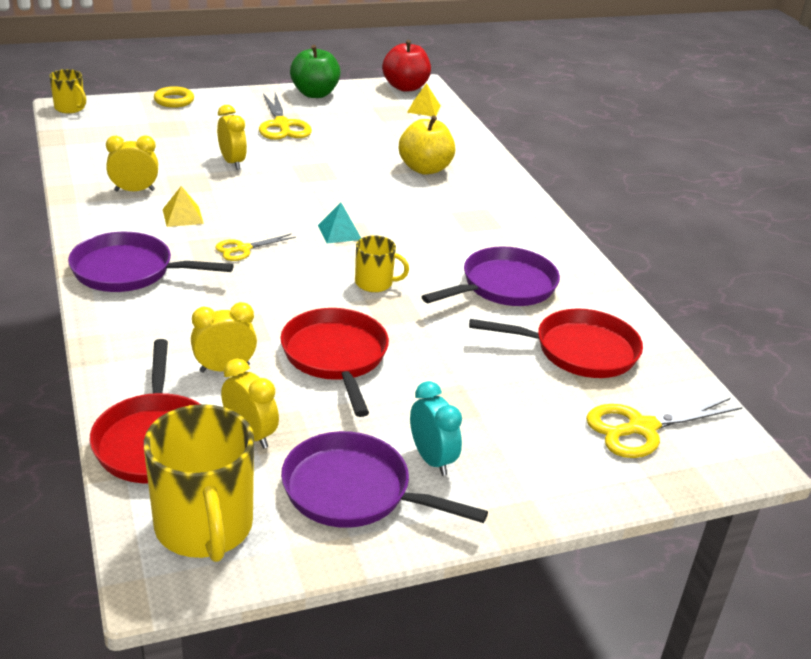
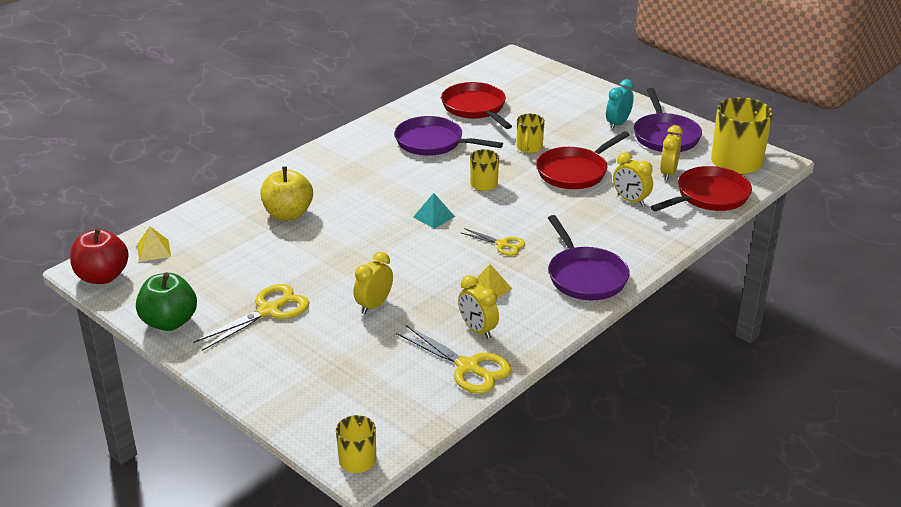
camera: 115 degrees left, 0 degrees up
(174, 100) = (270, 401): yellow ring -> none
(431, 348) = (529, 147): none -> yellow mug
(642, 428) = (523, 82): yellow scissors -> yellow scissors (467, 367)

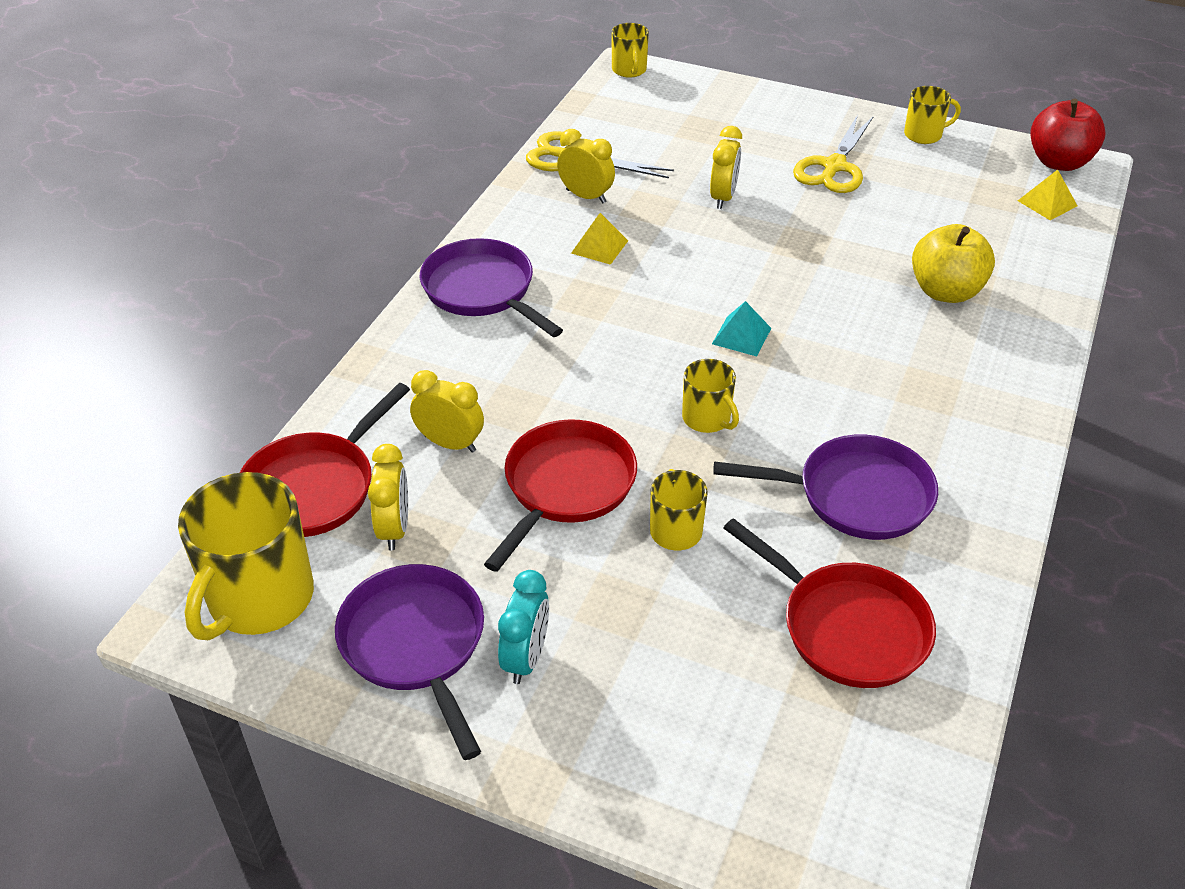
camera: 160 degrees right, 10 degrees up
(169, 322) = (924, 135): green apple -> yellow mug
(502, 244) = (616, 313): yellow scissors -> none

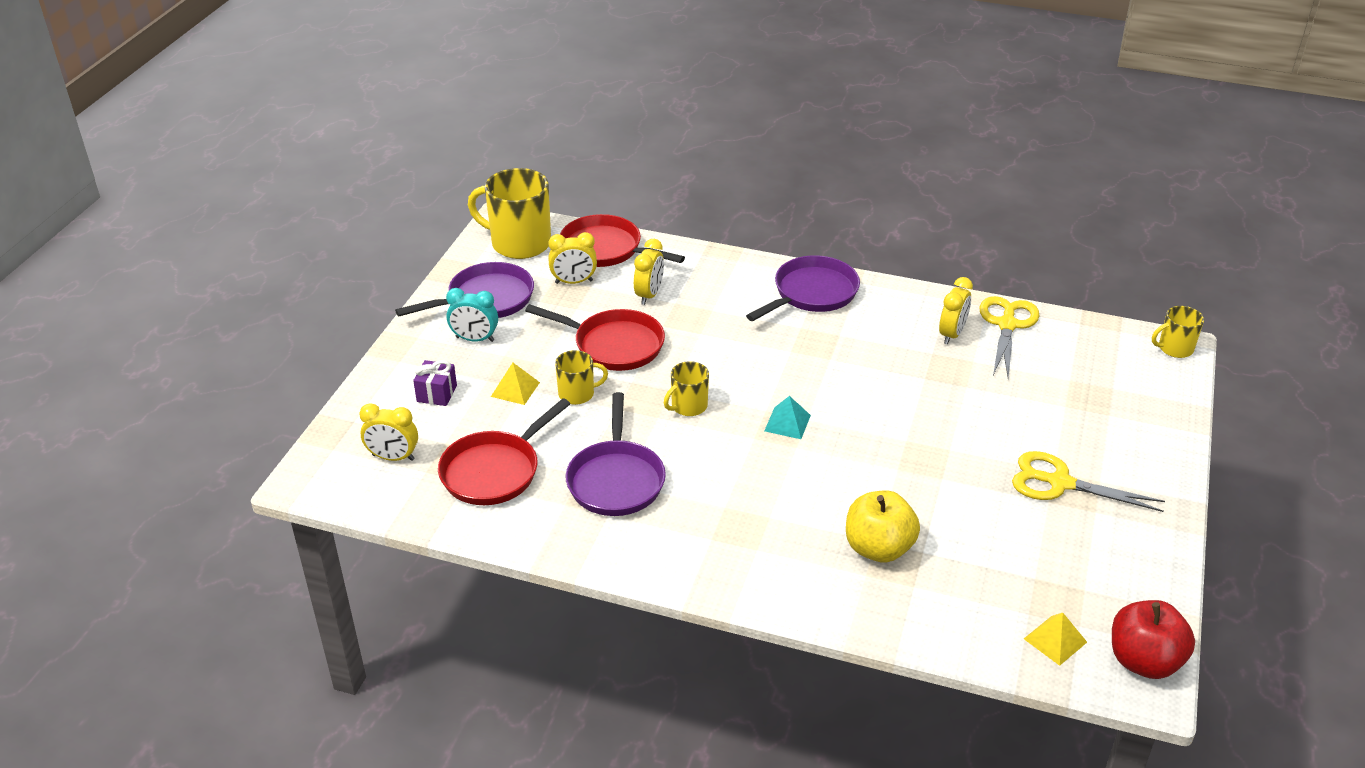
camera: 85 degrees right, 5 degrees down
(599, 247) = (883, 345): yellow pyramid -> yellow pyramid (515, 389)
(665, 707) = (437, 394): none -> purple gift
(723, 197) = (979, 411): yellow clock -> yellow clock (393, 457)
(924, 135) = (1151, 552): yellow mug -> none

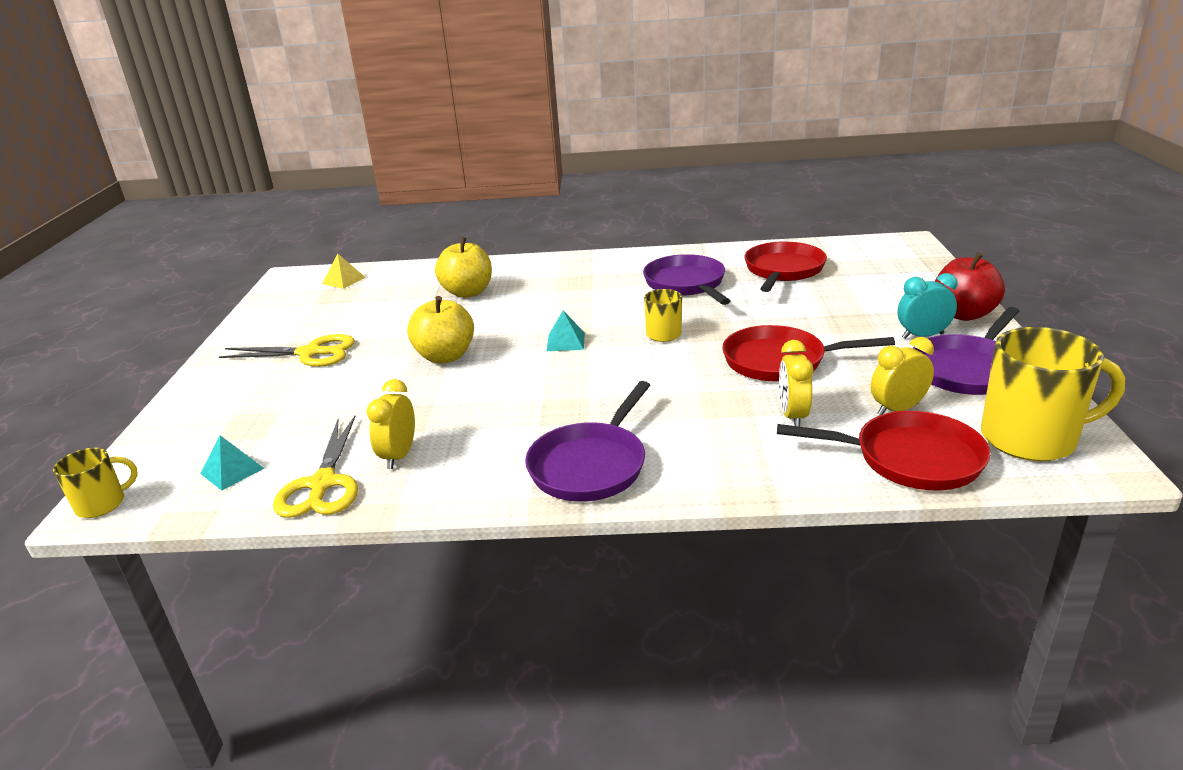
camera: 165 degrees right, 10 degrees down
(393, 457) = (867, 261): yellow clock -> none
(437, 394) = (893, 296): purple gift -> none
(515, 389) = (831, 312): yellow pyramid -> none
(577, 394) = (773, 321): yellow mug -> none
(912, 436) = (445, 356): none -> yellow apple
(1084, 353) = (232, 471): none -> turquoise pyramid
(1144, 661) = (286, 283): red apple -> red apple (963, 314)

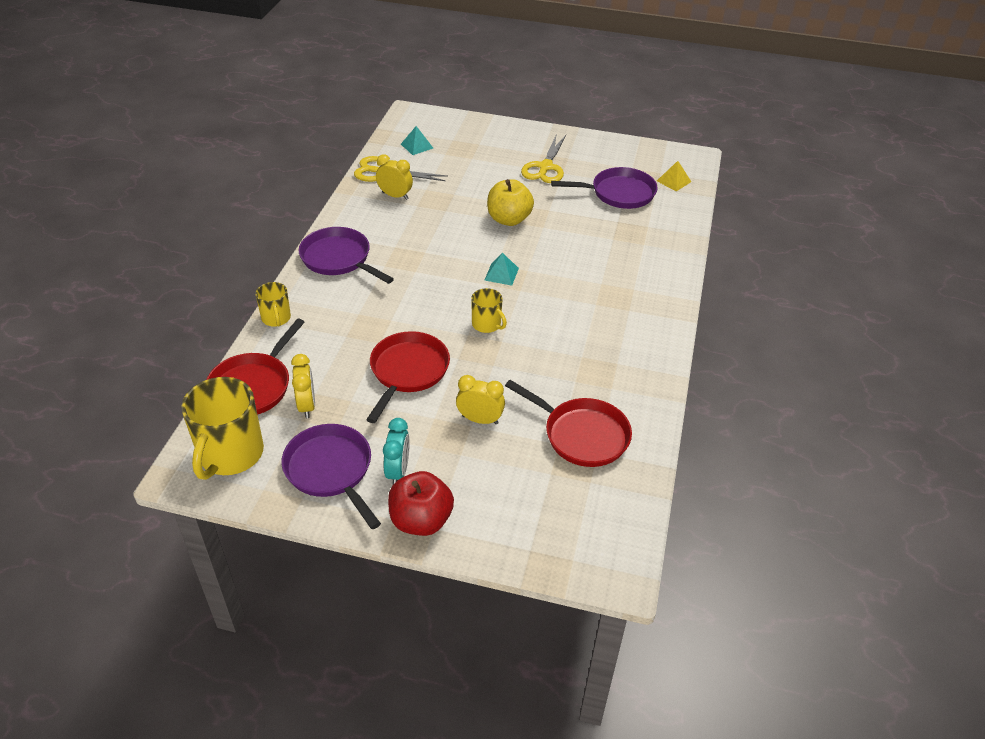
camera: 100 degrees right, 15 degrees up
(102, 504) = (411, 114): yellow mug -> yellow mug (276, 318)
(467, 292) = (619, 238): yellow apple -> none
(686, 284) = (578, 361): purple pan -> purple pan (618, 193)
(793, 416) = (333, 352): yellow clock -> yellow clock (480, 419)

